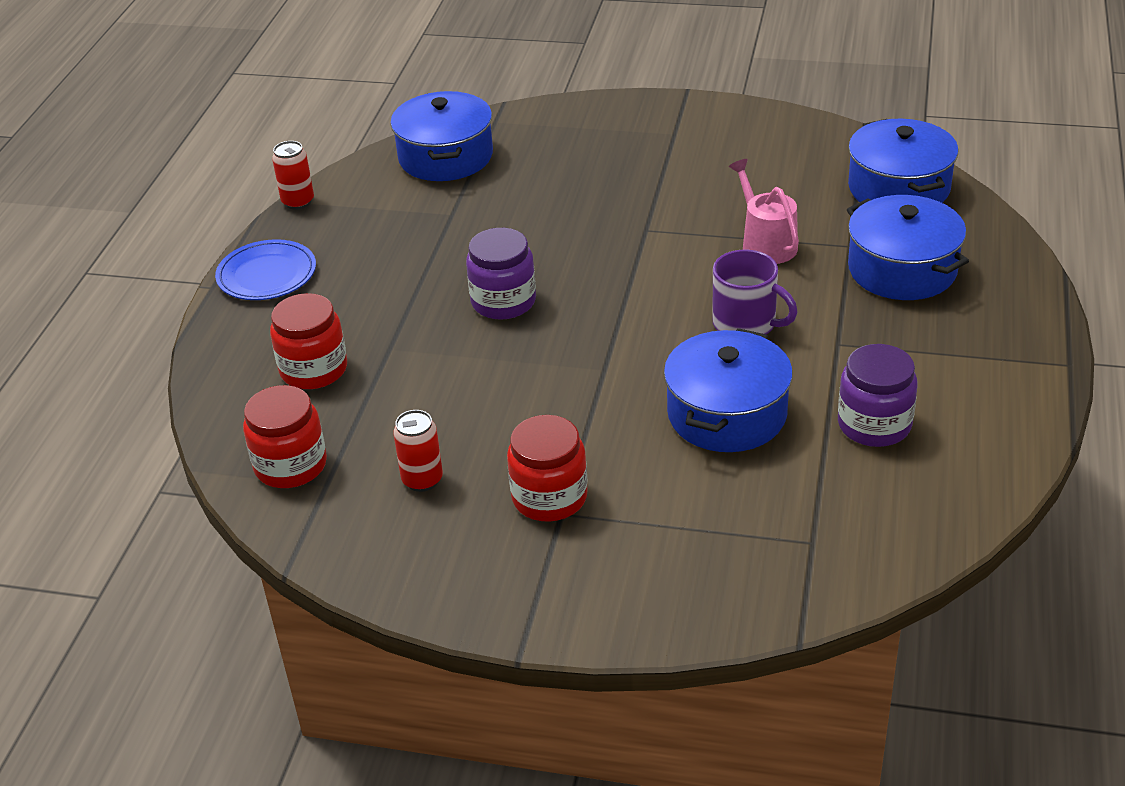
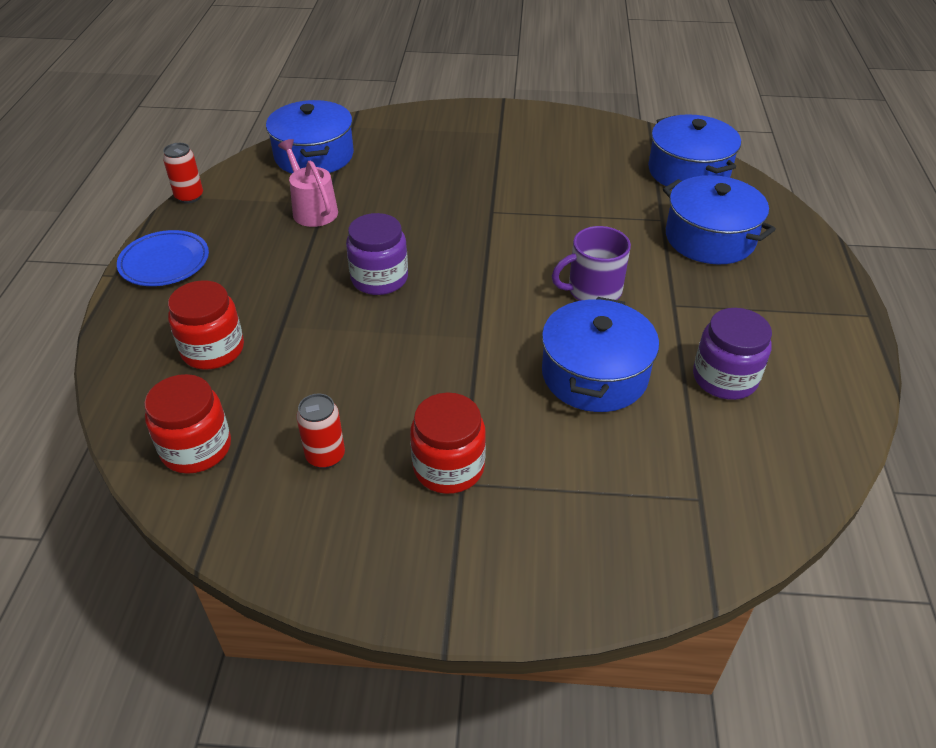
camera: 10 degrees left, 5 degrees up
(746, 324) = (593, 290): purple mug -> purple mug turned 135 degrees clockwise
(765, 243) = (593, 220): pink watering can -> pink watering can (312, 210)

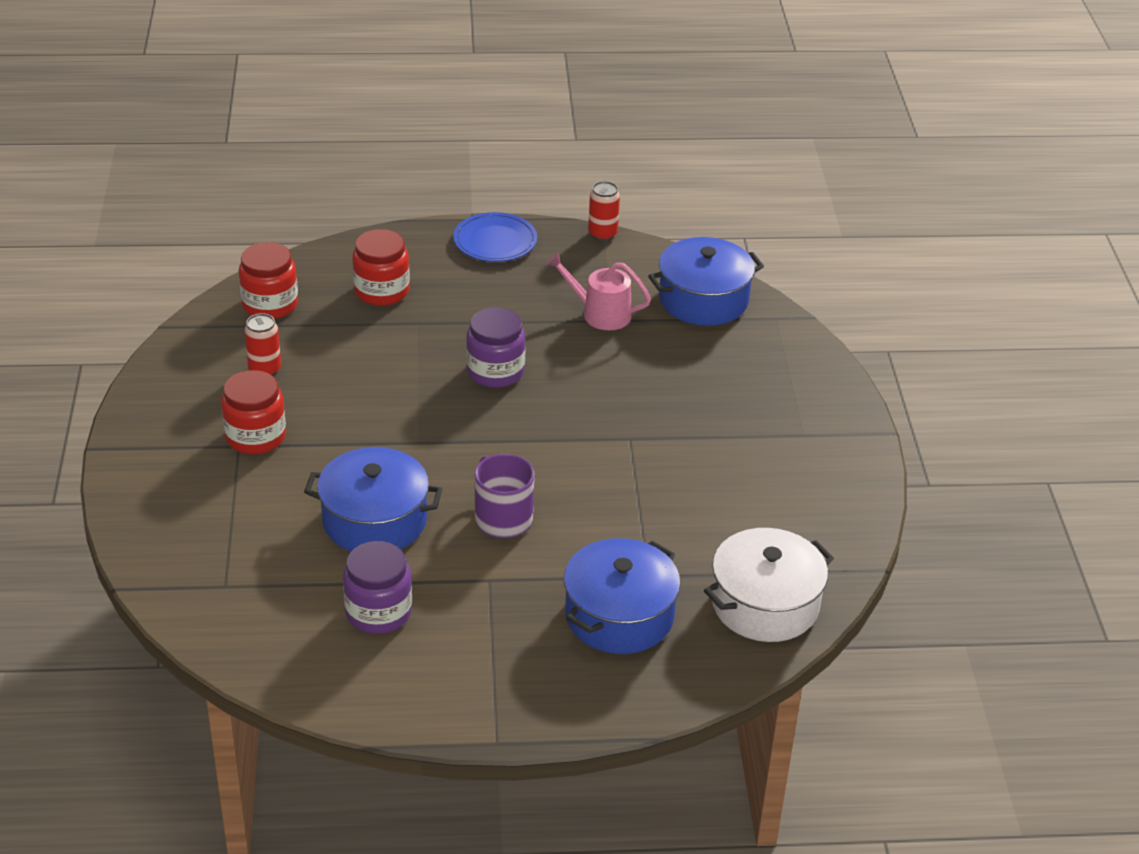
camera: 80 degrees right, 5 degrees down
(312, 210) = (600, 314): pink watering can -> pink watering can turned 120 degrees counterclockwise
(688, 171) = (765, 604): blue pot -> white pot

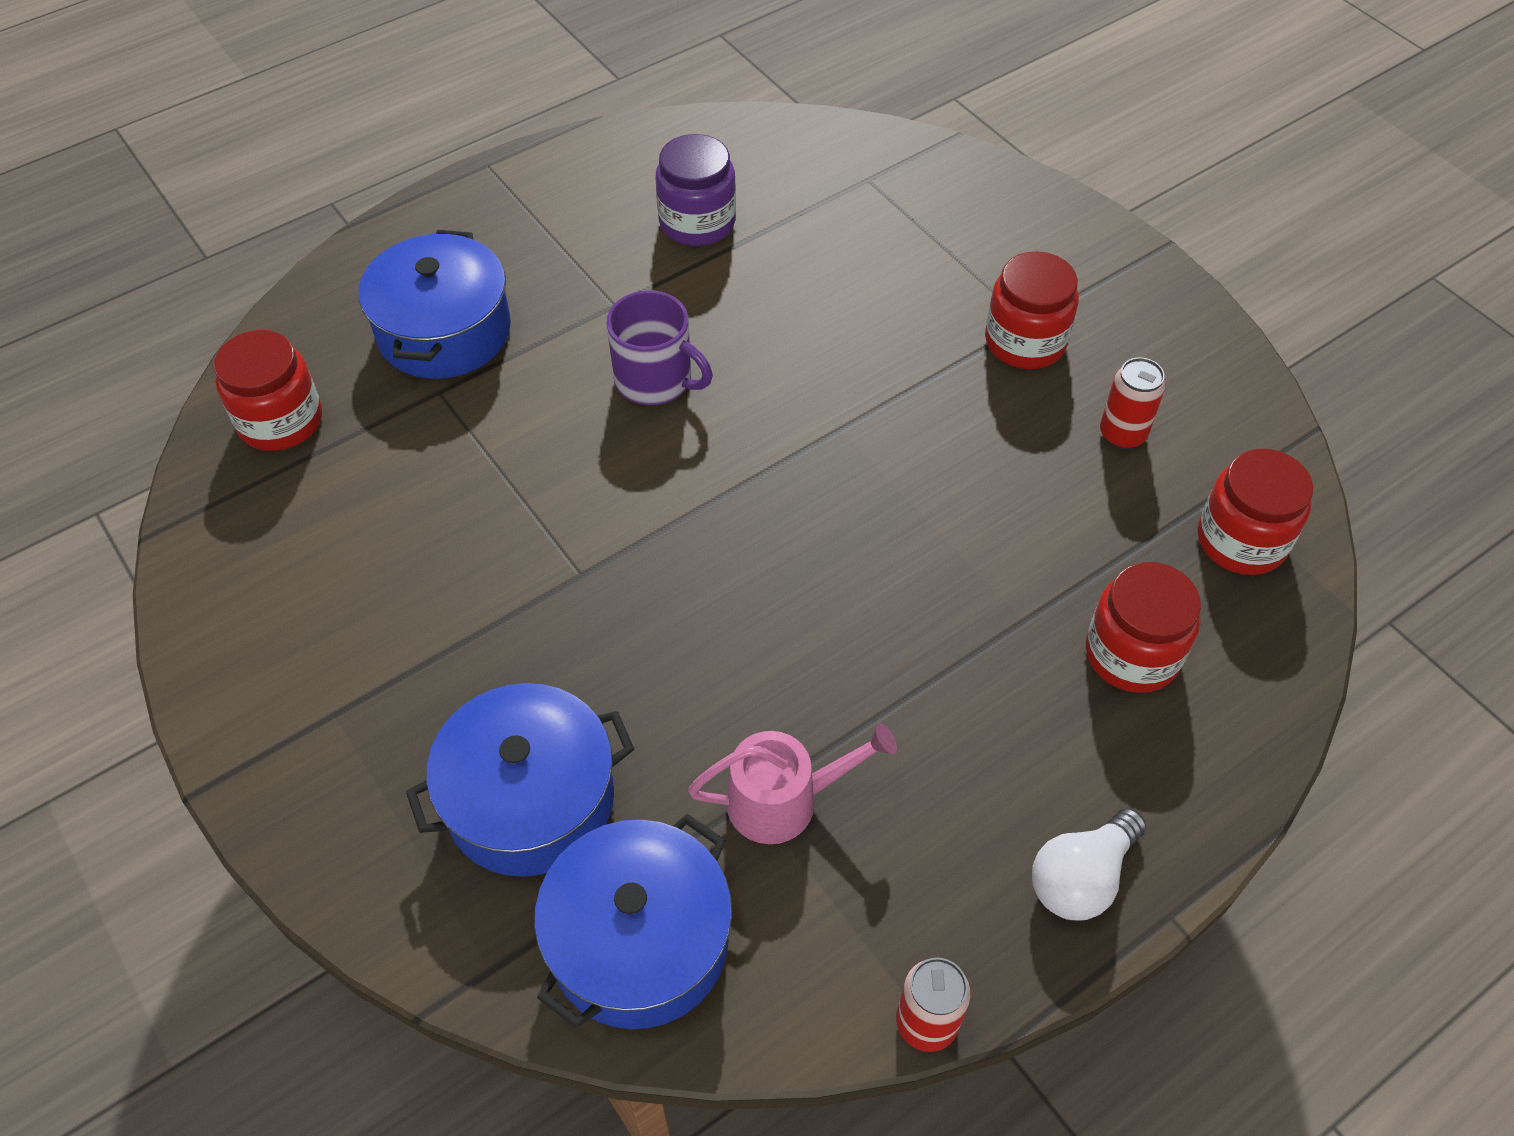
camera: 150 degrees right, 15 degrees up
(374, 520) = (793, 310): blue pot -> blue pot (530, 800)
(495, 242) = (1081, 878): blue plate -> white light bulb
(495, 371) = (842, 592): purple jar -> none
(765, 604) = (280, 421): white pot -> red jar

